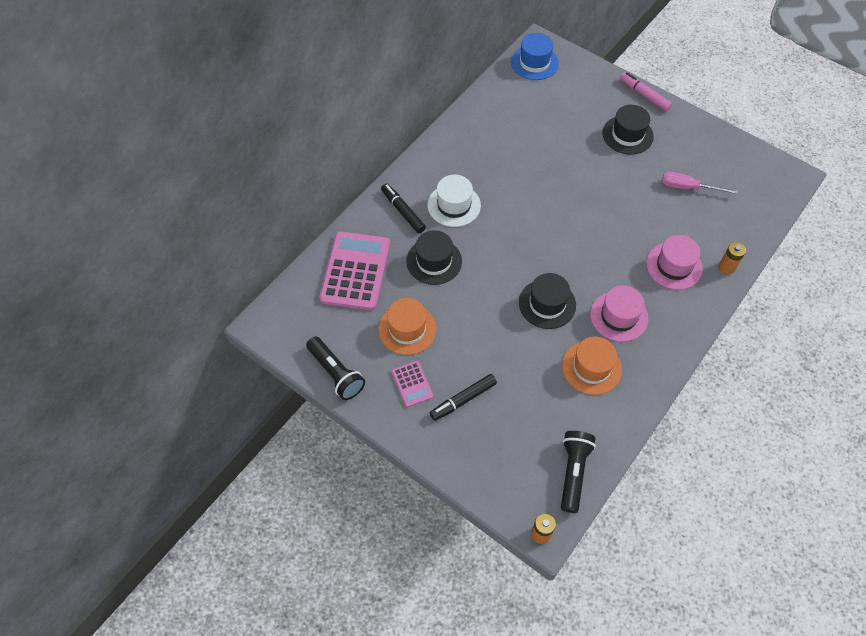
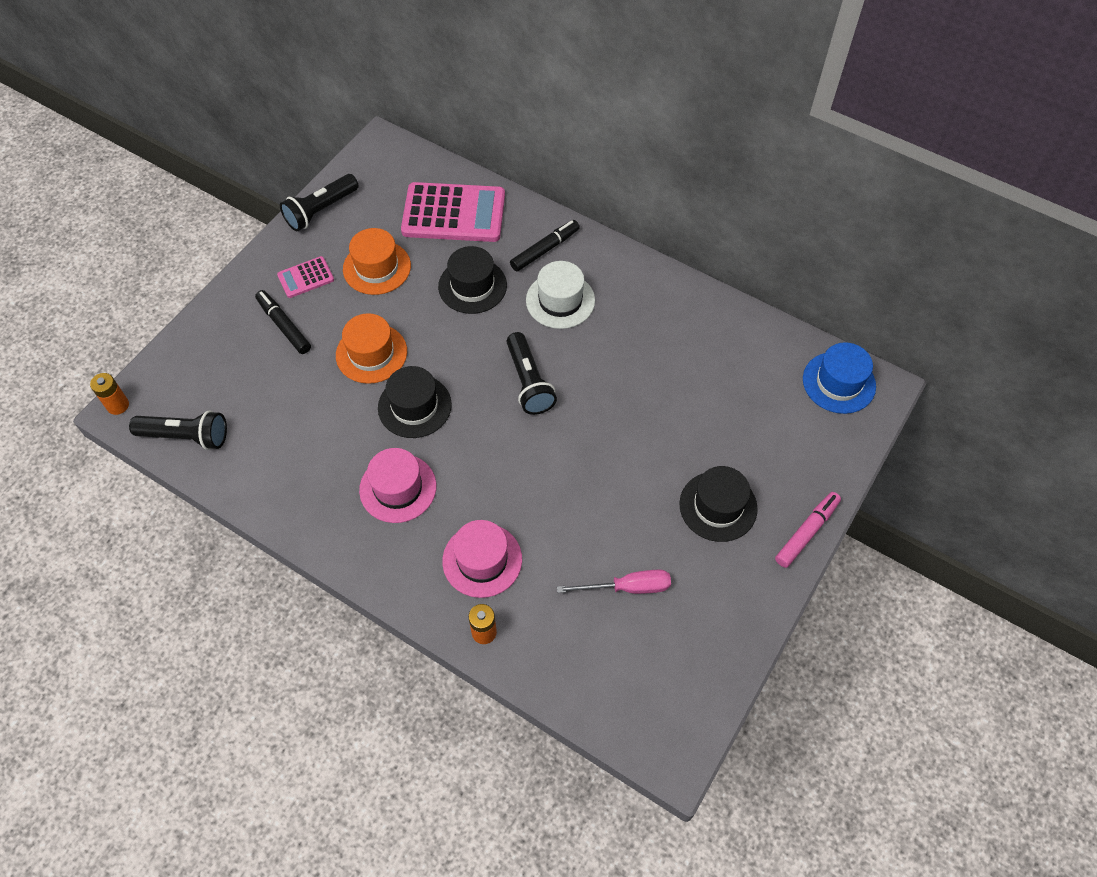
camera: 85 degrees right, 0 degrees up
(528, 229) = (529, 382): none -> black flashlight
(591, 367) = (322, 456): orange hat -> orange hat (371, 353)
(688, 187) = (627, 587): pink screwdriver -> pink screwdriver turned 75 degrees clockwise

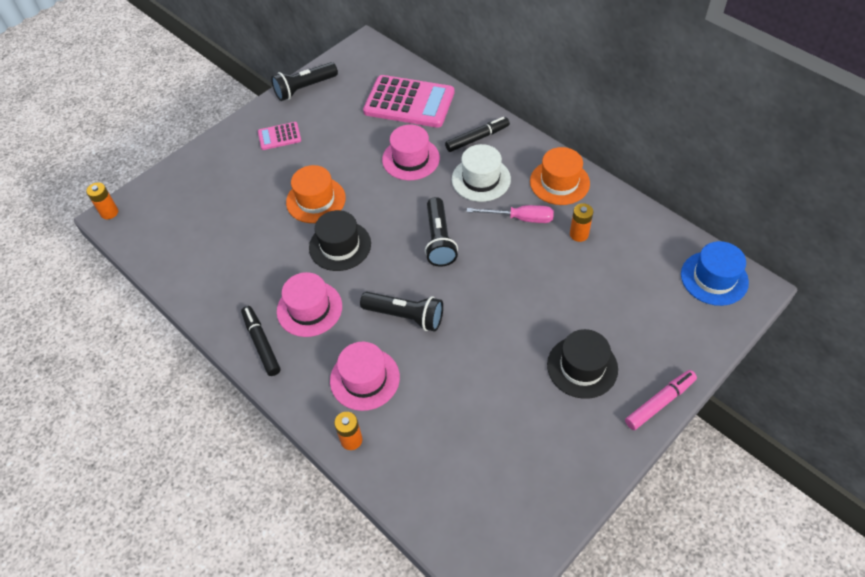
camera: 15 degrees right, 5 degrees down
(186, 436) = (154, 243): black flashlight -> black flashlight (405, 316)
(284, 326) = (253, 170): black marker -> black marker (261, 343)
(377, 267) = (337, 135): orange hat -> orange hat (559, 182)
(472, 286) = (411, 159): black hat -> pink hat
(627, 587) = (485, 423): pink screwdriver -> pink screwdriver (520, 218)
(684, 352) = (579, 234): none -> orange battery

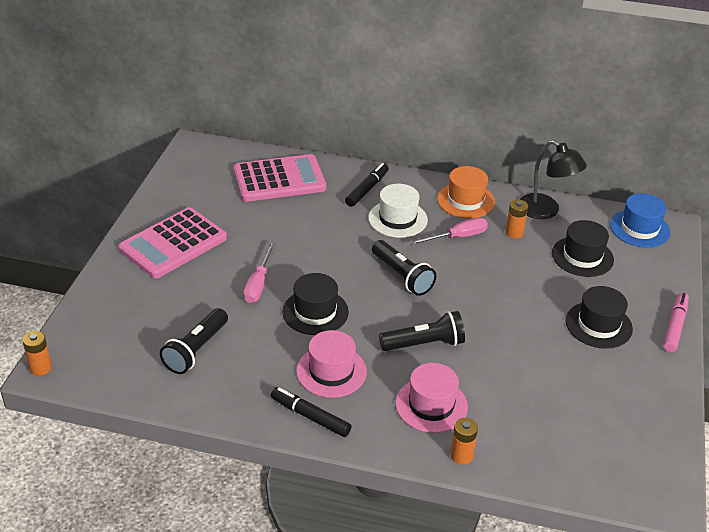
camera: 35 degrees left, 15 degrees down
(279, 136) = (173, 244): pink calculator -> pink calculator, size x2.07
(304, 89) = (164, 197): black flashlight -> black flashlight (196, 350)
(316, 200) = (258, 284): orange hat -> pink screwdriver
(411, 159) = (320, 223): pink hat -> none
(626, 286) = (582, 256): none -> black hat
(630, 222) = (545, 211): none -> black lamp

